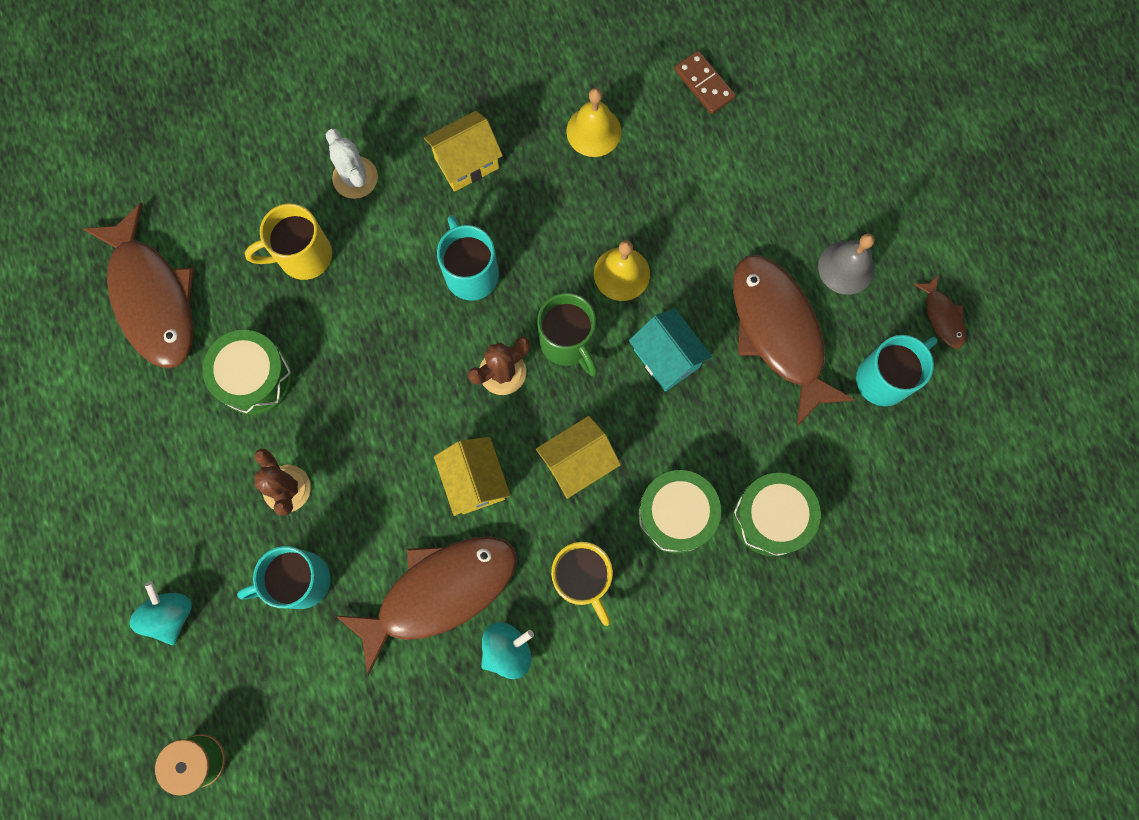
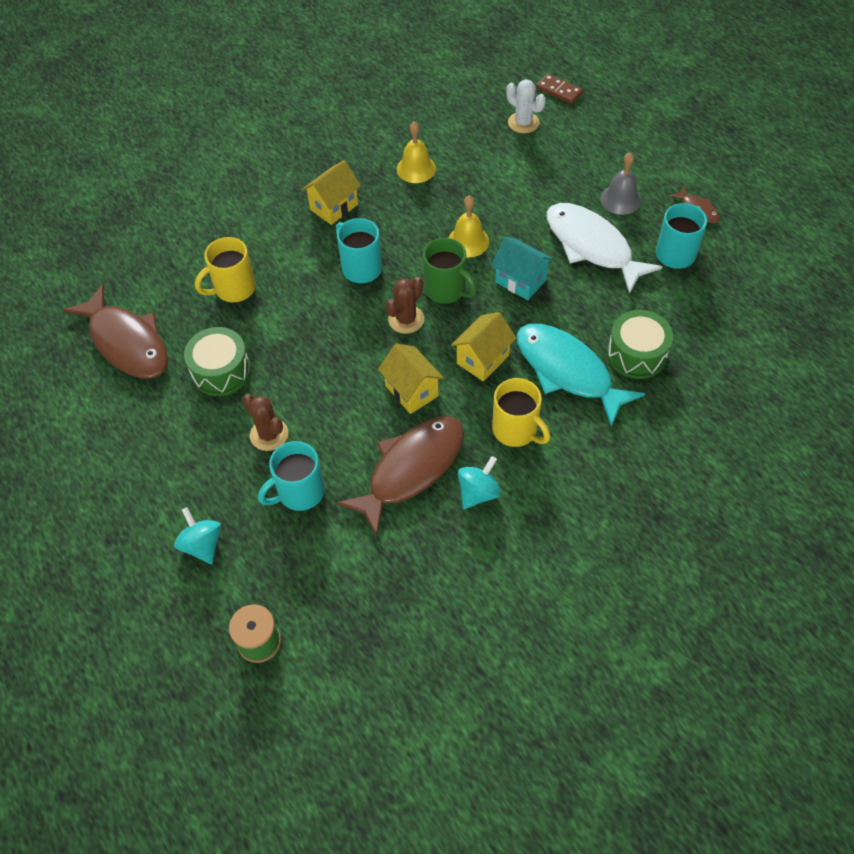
camera: 15 degrees left, 20 degrees down
(355, 178) = (257, 234): white cactus -> white cactus (523, 123)
(676, 514) = (567, 371): green drum -> turquoise fish
(704, 84) = (480, 126): brown domino -> brown domino (559, 91)
(779, 332) = (592, 246): brown fish -> white fish

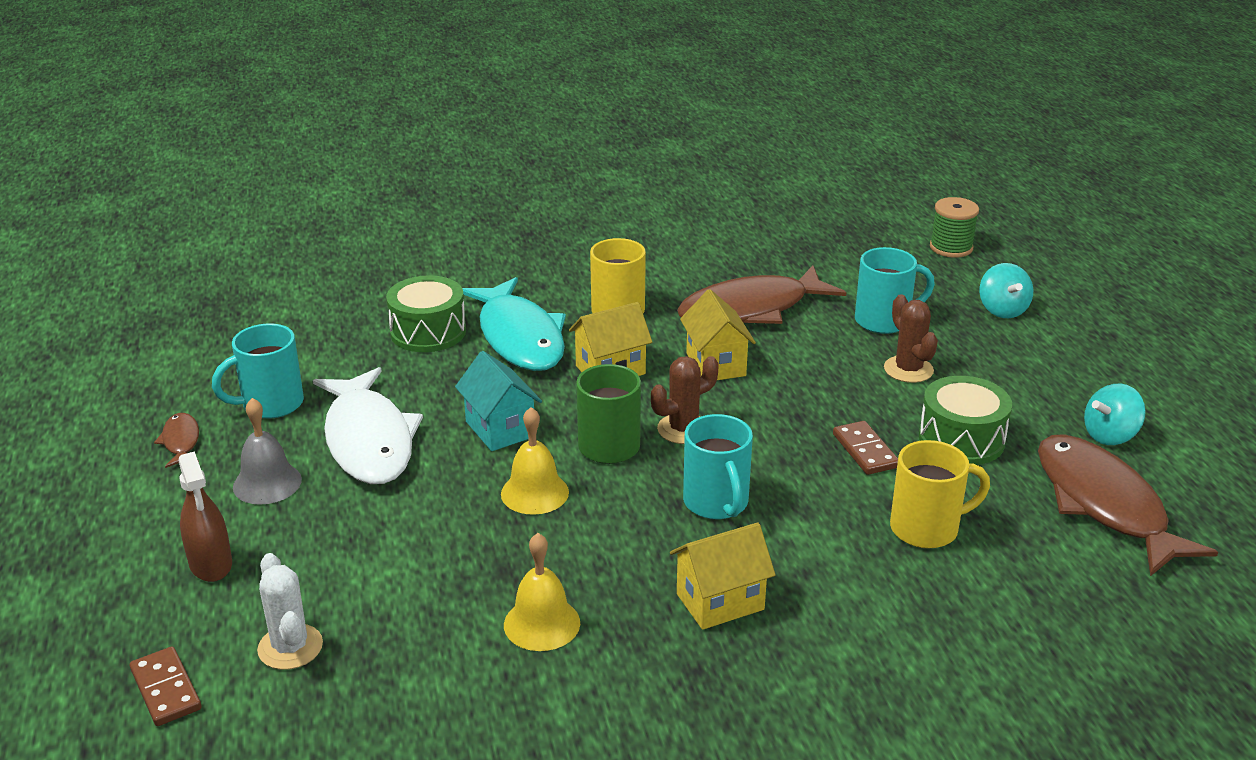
camera: 160 degrees left, 25 degrees down
(283, 339) = (865, 451): none -> brown domino
(478, 492) = (689, 281): turquoise spinning top -> turquoise spinning top (1109, 436)
(600, 147) = (211, 564): none -> brown spray bottle

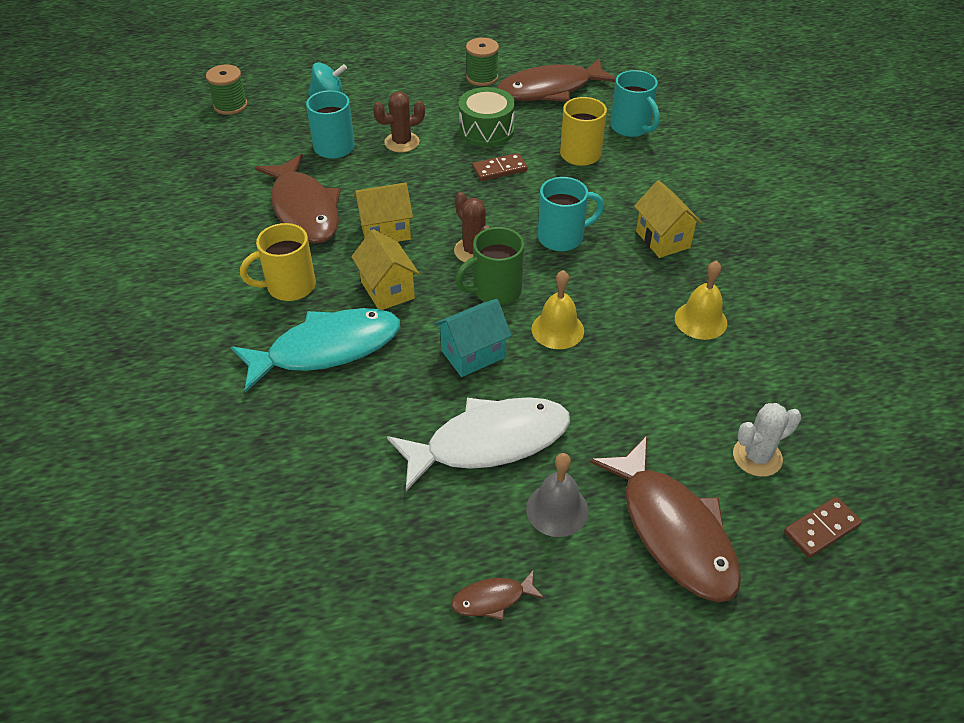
camera: 90 degrees left, 15 degrees up
(211, 564) = (673, 530): brown spray bottle -> brown fish
(270, 404) = (428, 530): turquoise mug -> turquoise mug (631, 127)
(428, 332) = (305, 417): green drum -> none
(1109, 436) = (482, 77): turquoise spinning top -> green spool

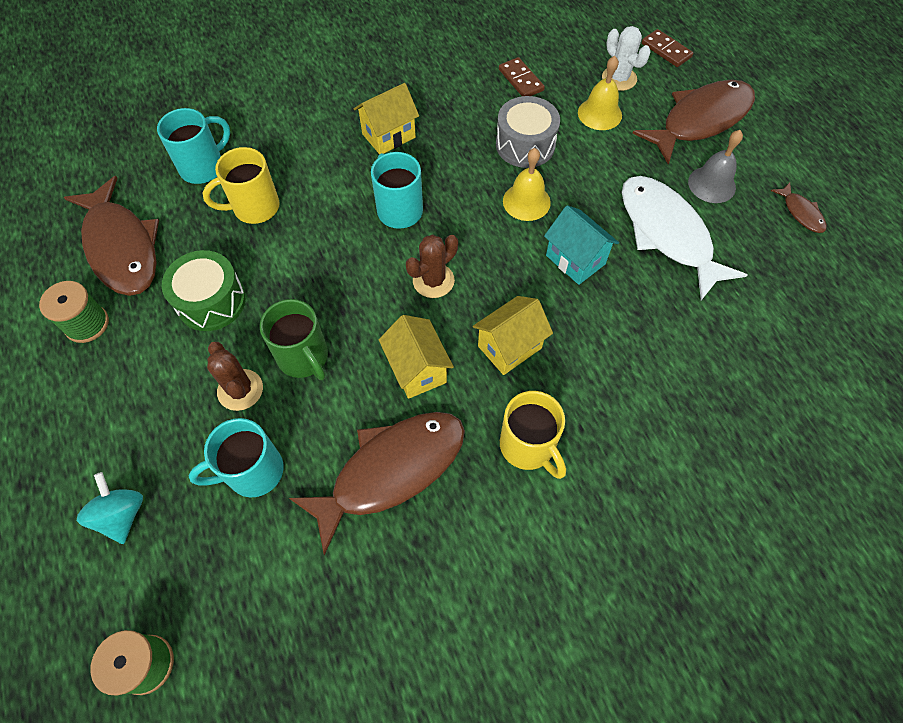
camera: 100 degrees left, 15 degrees up
(326, 349) = (607, 383): turquoise fish -> none
(495, 291) = (488, 254): green mug -> green mug (304, 358)
(499, 169) = (290, 277): brown domino -> brown domino (521, 80)
(641, 342) = (525, 145): none -> grey drum
(700, 320) = (489, 109): yellow bell -> yellow bell (599, 114)

